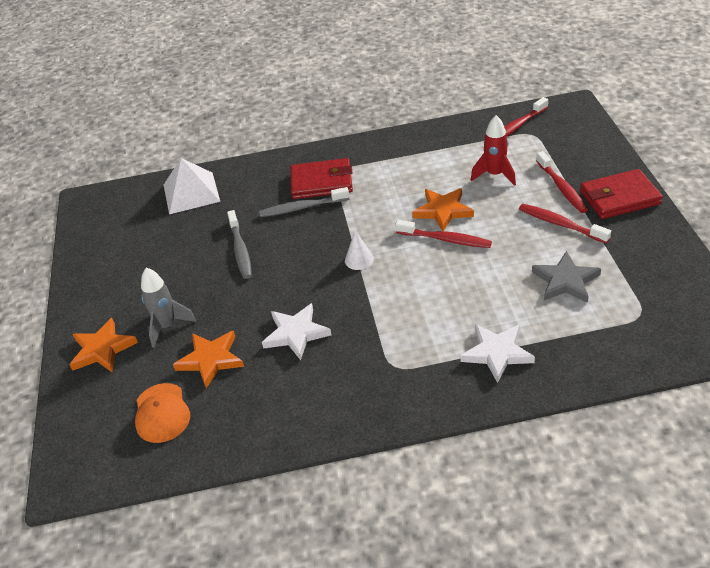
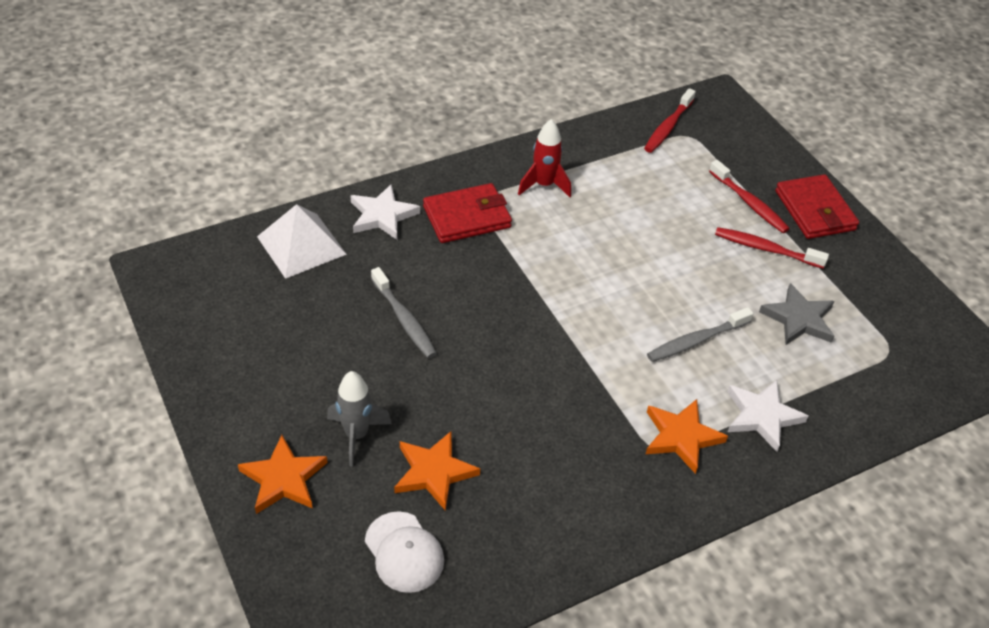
camera: 25 degrees left, 5 degrees up
(162, 413) = (404, 552): orange cap -> white cap
(296, 333) = (524, 423): white star -> white star (382, 215)
(302, 208) = (457, 254): grey toothbrush -> grey toothbrush (696, 341)
(359, 259) = (558, 317): white cone -> none
(443, 211) = (629, 243): orange star -> orange star (681, 437)
(445, 239) = (648, 280): red toothbrush -> none
(495, 175) = (669, 192): red rocket -> red rocket (544, 185)
(619, 197) = (814, 210): red wallet -> red wallet turned 75 degrees counterclockwise

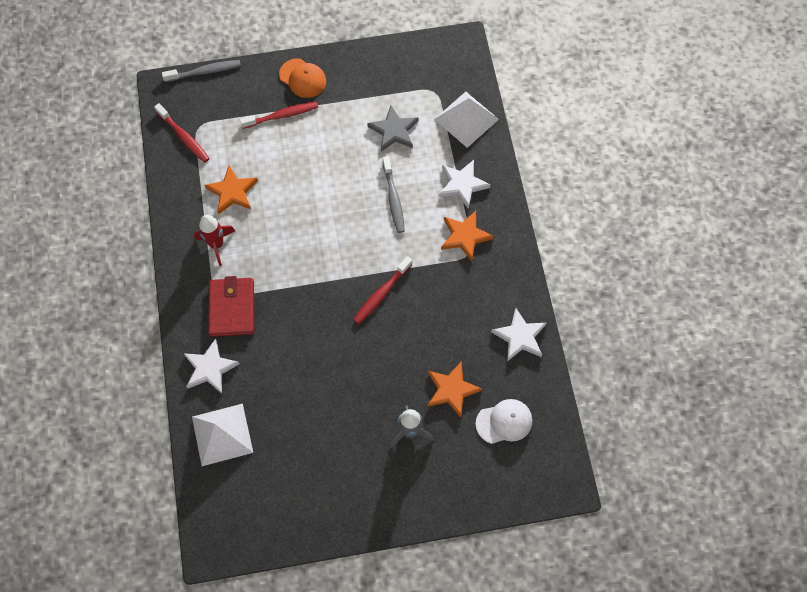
camera: 70 degrees left, 20 degrees up
(283, 478) = (431, 484): orange star -> orange star (232, 192)
(404, 319) = (319, 377): grey toothbrush -> grey toothbrush (204, 72)
(550, 544) = (520, 337): none -> white star
(766, 249) = (328, 124): red toothbrush -> red toothbrush (381, 294)
(814, 210) = (302, 78): red wallet -> orange cap
(871, 398) = (466, 119): none -> white pyramid

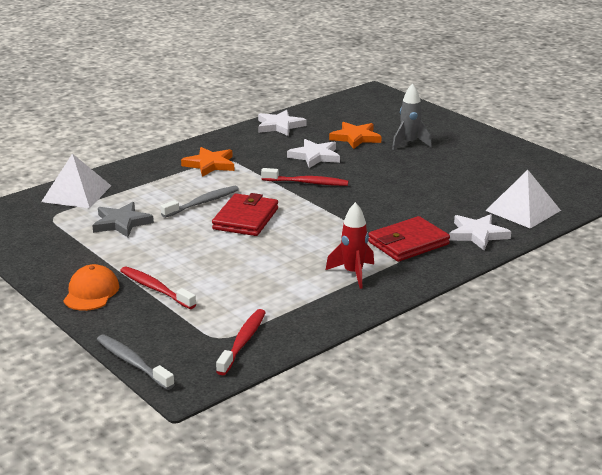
camera: 120 degrees left, 40 degrees down
(232, 192) = (282, 286): orange star -> none
(346, 216) = (246, 219): none -> red wallet
(462, 185) = (156, 178): white star -> white star (315, 156)
(504, 422) = (355, 116): white cap -> none

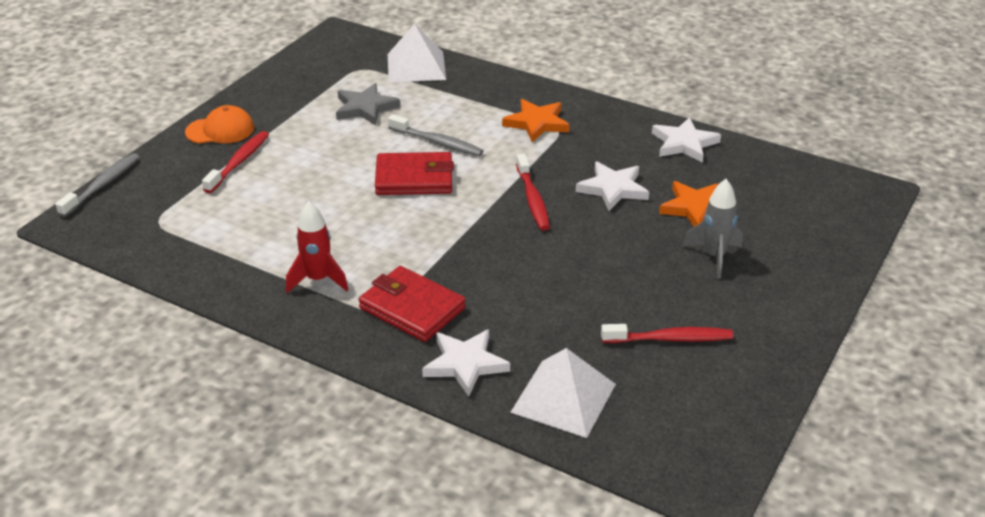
camera: 70 degrees right, 10 degrees up
(243, 342) = (152, 238): red toothbrush -> red toothbrush (670, 339)

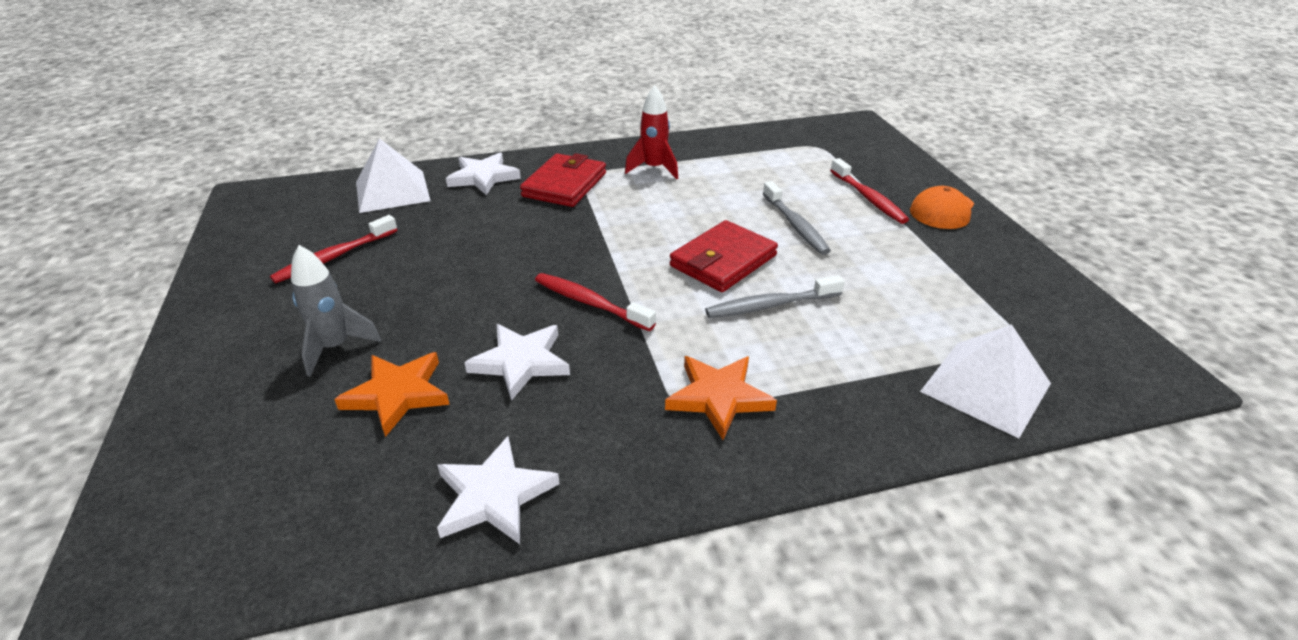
camera: 135 degrees right, 0 degrees up
(102, 185) = (899, 144): grey toothbrush -> grey toothbrush (795, 225)
(365, 108) = (903, 298): grey star -> none
(412, 308) = (565, 185): red wallet -> red wallet turned 60 degrees counterclockwise

